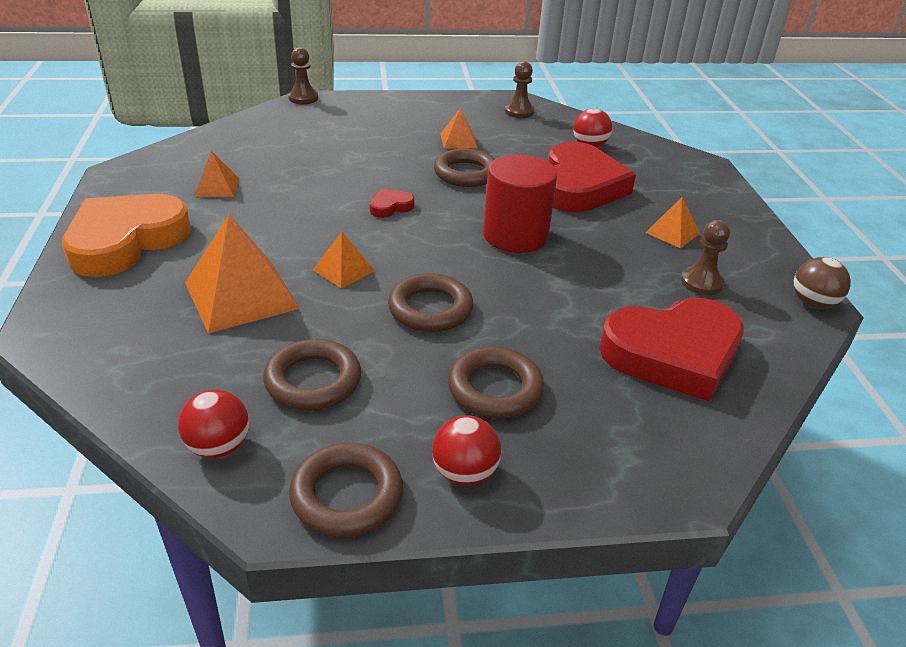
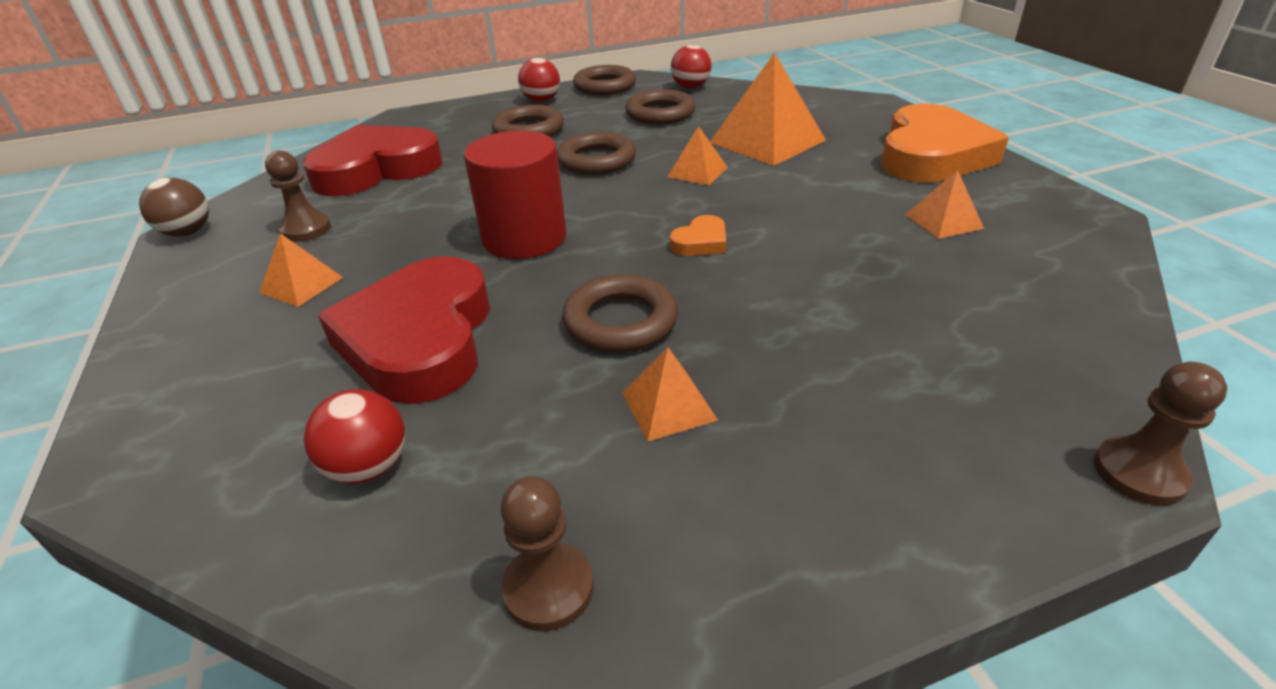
camera: 170 degrees right, 0 degrees up
(390, 206) = (701, 242): red heart -> orange heart

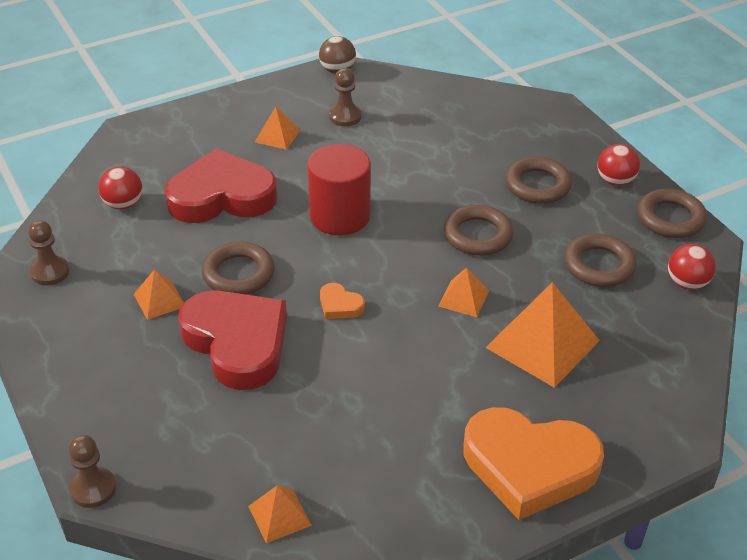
camera: 80 degrees right, 5 degrees up
(376, 169) = (442, 121): red heart -> red heart (237, 343)
(943, 221) = (385, 452): orange pyramid -> orange pyramid (279, 515)

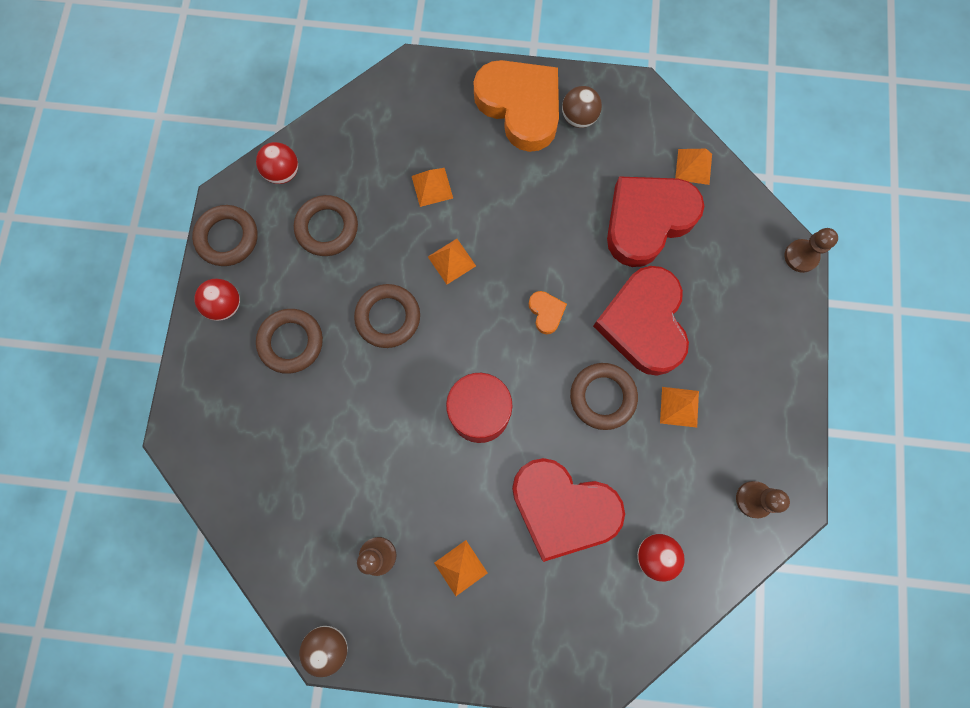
camera: 145 degrees left, 35 degrees up
(295, 431) = (647, 221): none -> red heart
(454, 492) = (578, 118): none -> brown ball
(542, 344) = (432, 187): orange pyramid -> orange pyramid, size x0.51

